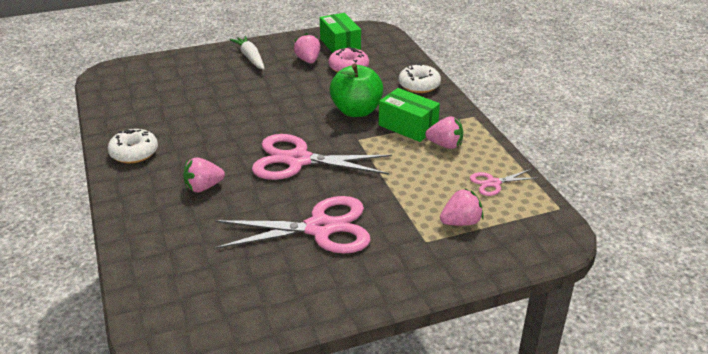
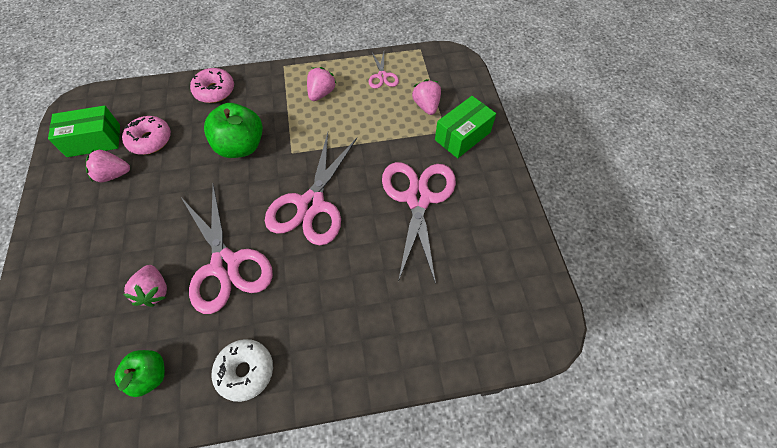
camera: 80 degrees left, 25 degrees up
(135, 113) = (150, 376): none -> green apple
(203, 187) = (334, 293): pink strawberry -> pink strawberry (154, 291)
(228, 126) = (225, 265): none -> pink scissors
(250, 58) = (72, 233): white carrot -> none
(408, 126) = (283, 112): green box -> green box (462, 136)
(419, 85) = (214, 91): white donut -> pink donut

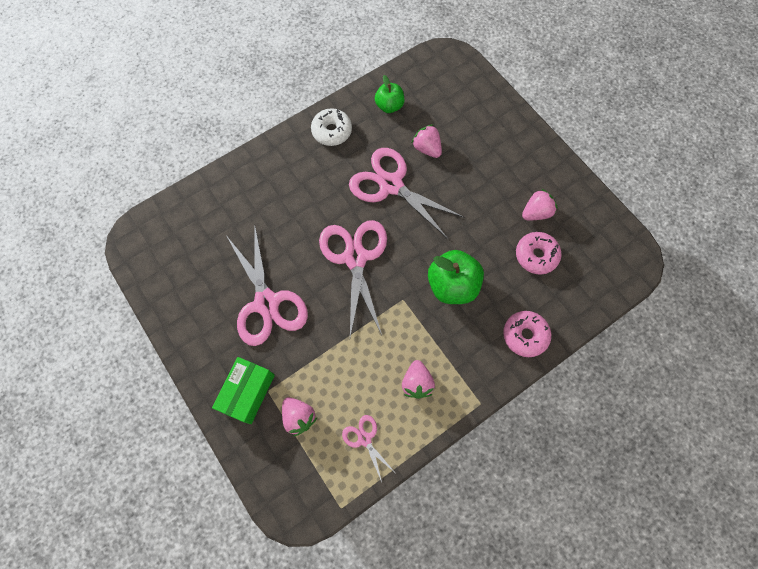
camera: 155 degrees right, 10 degrees up
(94, 140) = (583, 234): green box -> none

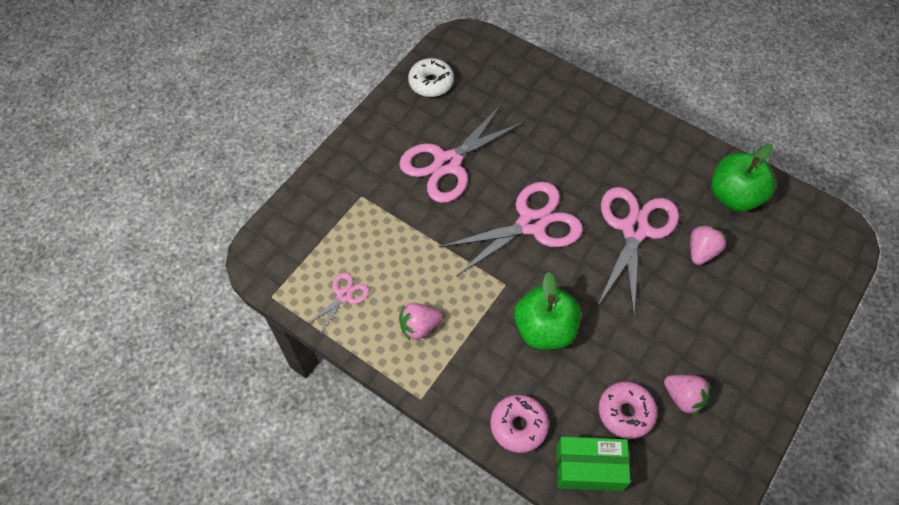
camera: 70 degrees right, 10 degrees down
(248, 392) = (354, 180): green box -> green box (589, 468)
(299, 416) = (346, 231): pink strawberry -> none
(332, 131) = (668, 152): white donut -> white donut (431, 83)
(389, 106) = (734, 196): green apple -> green apple, size x1.61

